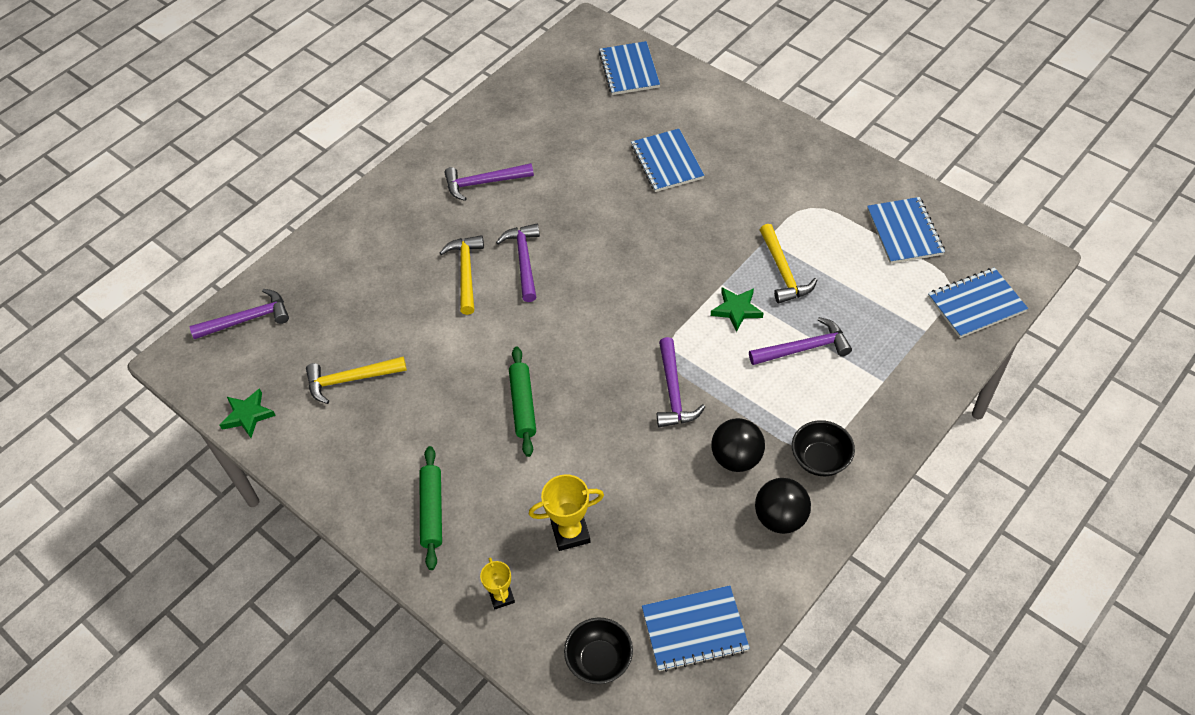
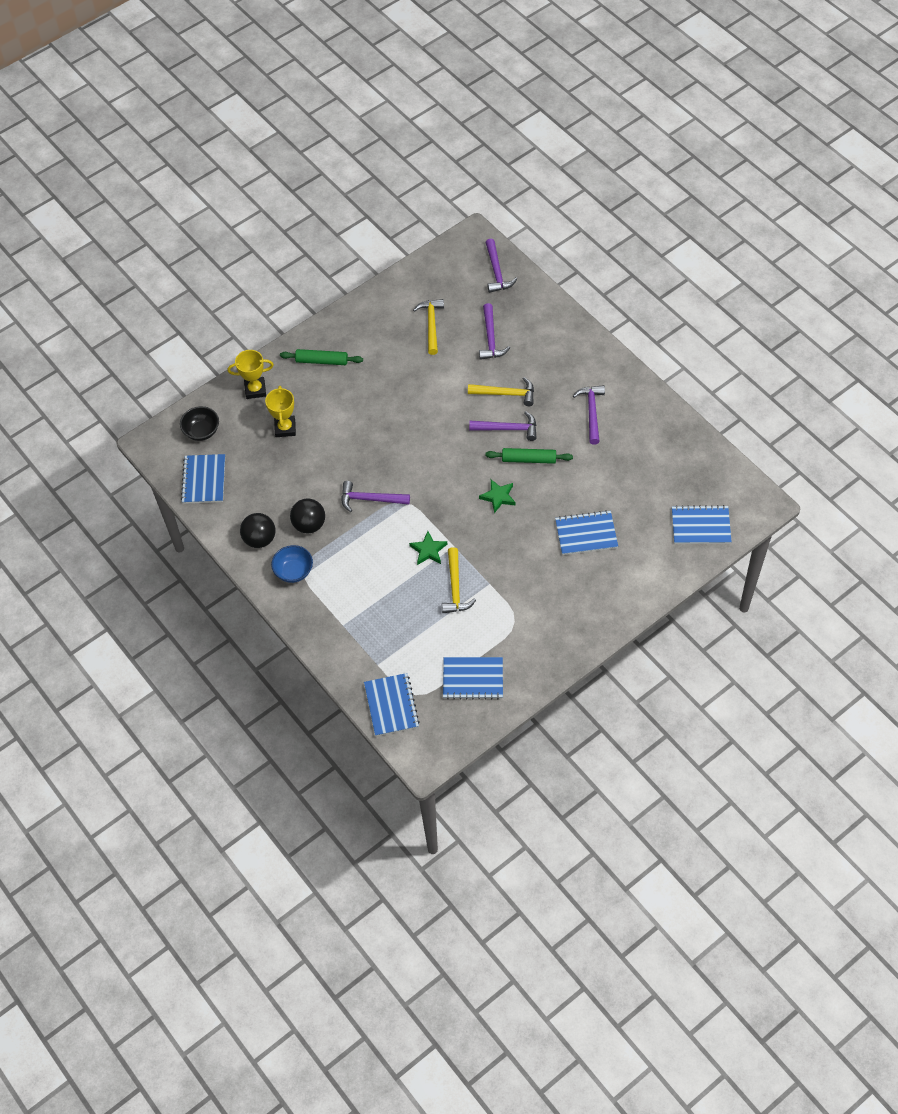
camera: 100 degrees right, 5 degrees up
(248, 415) = (419, 272): green star -> green star (498, 497)
(501, 596) = (255, 390): yellow trophy -> yellow trophy, size x1.57
(523, 405) = (384, 415): green rolling pin -> green rolling pin (529, 459)
(783, 272) = (455, 587): yellow hammer -> yellow hammer turned 90 degrees counterclockwise
(804, 348) = (384, 584): purple hammer -> purple hammer (491, 338)
(820, 459) = (294, 571): black bowl -> blue bowl

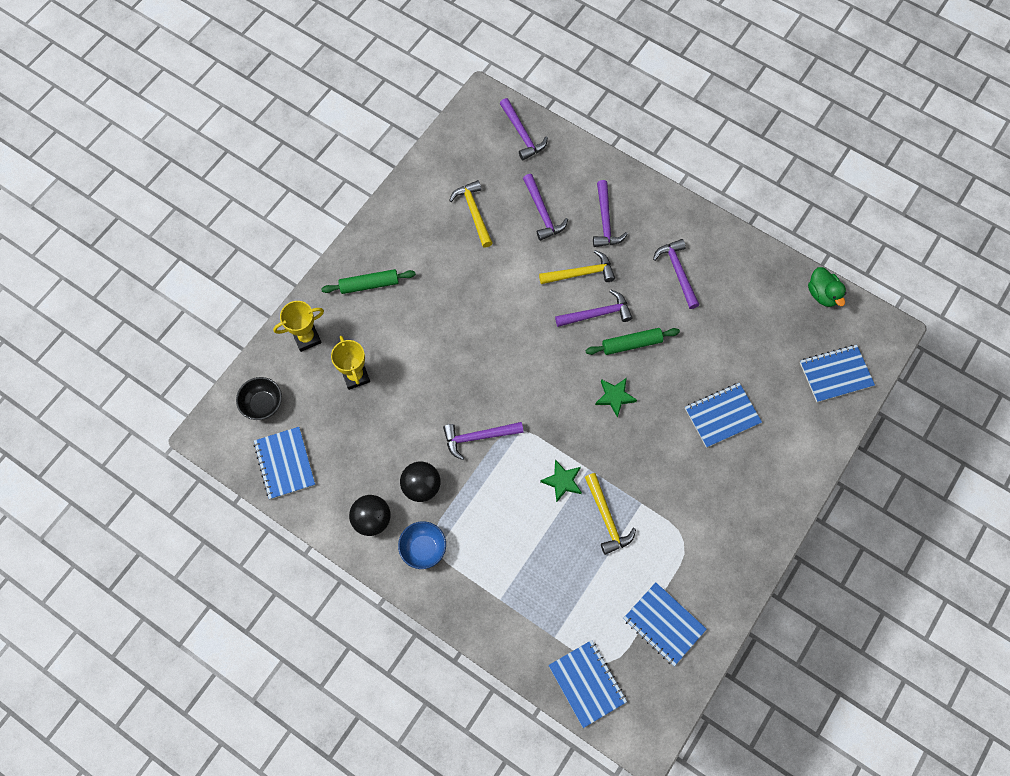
camera: 20 degrees left, 10 degrees up
(473, 679) = (664, 624): blue notebook -> blue notebook turned 60 degrees clockwise
(543, 357) = (605, 221): none -> purple hammer
(715, 460) = (822, 294): none -> green duck

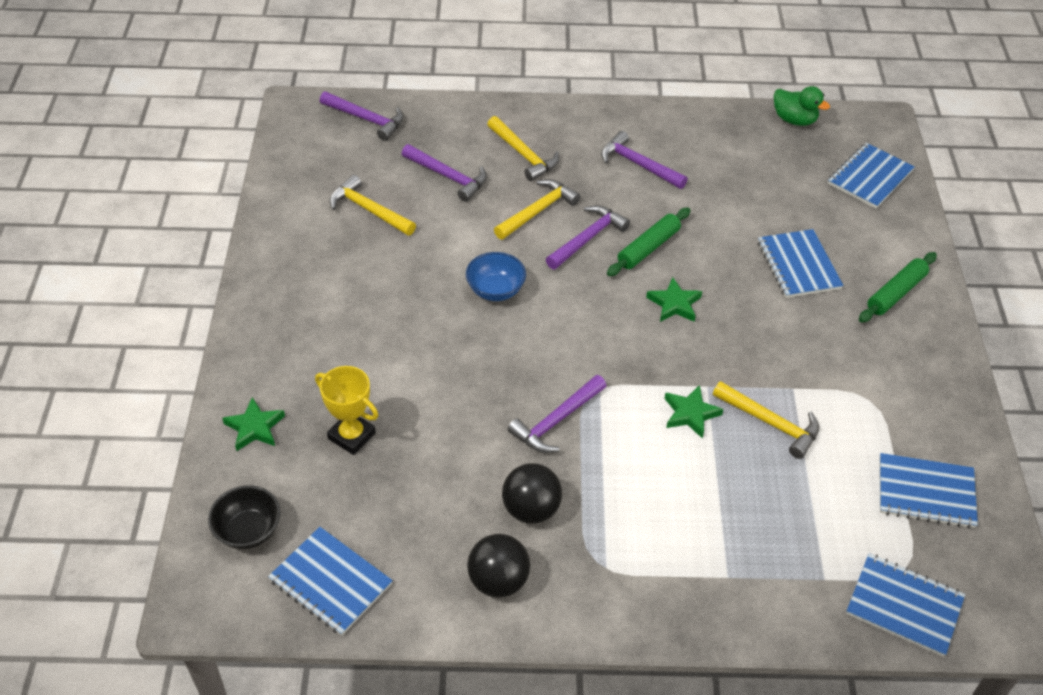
camera: 35 degrees left, 20 degrees down
(307, 338) = (255, 427): yellow trophy -> green star
(369, 285) = (295, 334): green rolling pin -> green rolling pin (896, 293)
(423, 548) = (589, 576): blue bowl -> blue bowl (495, 290)
(605, 221) = (524, 155): purple hammer -> yellow hammer
(722, 416) = (798, 265): blue notebook -> blue notebook turned 45 degrees counterclockwise

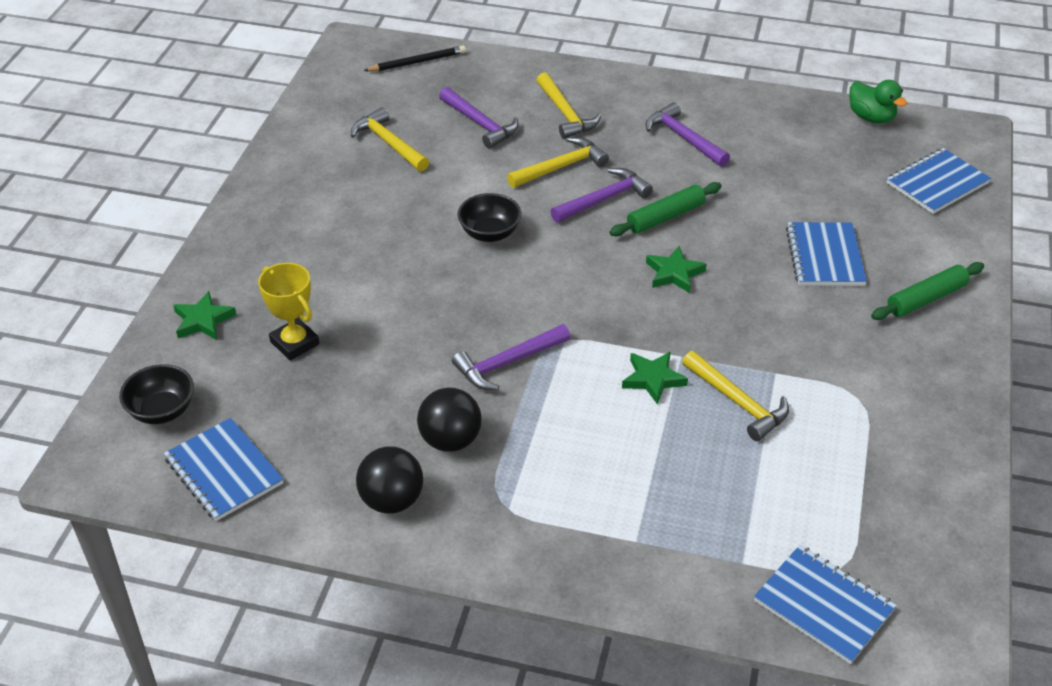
camera: 15 degrees right, 5 degrees down
(366, 119) = (417, 62): purple hammer -> black pencil
(495, 290) = (489, 233): blue bowl -> black bowl
(926, 492) = (889, 498): blue notebook -> none

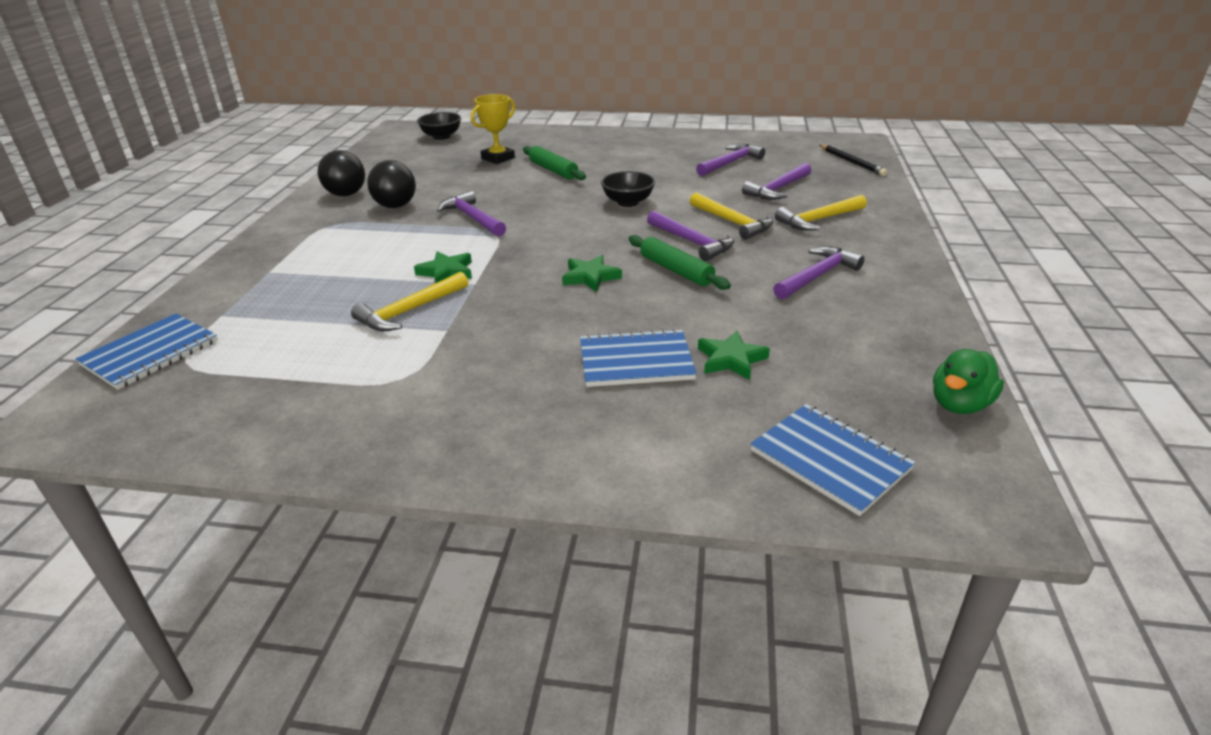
camera: 85 degrees right, 10 degrees down
(203, 320) = (519, 136): green star -> green star (731, 359)
(224, 471) = (388, 154): blue notebook -> none
(388, 143) = (730, 163): yellow hammer -> purple hammer
(926, 299) = (568, 435): green rolling pin -> green rolling pin (553, 170)

